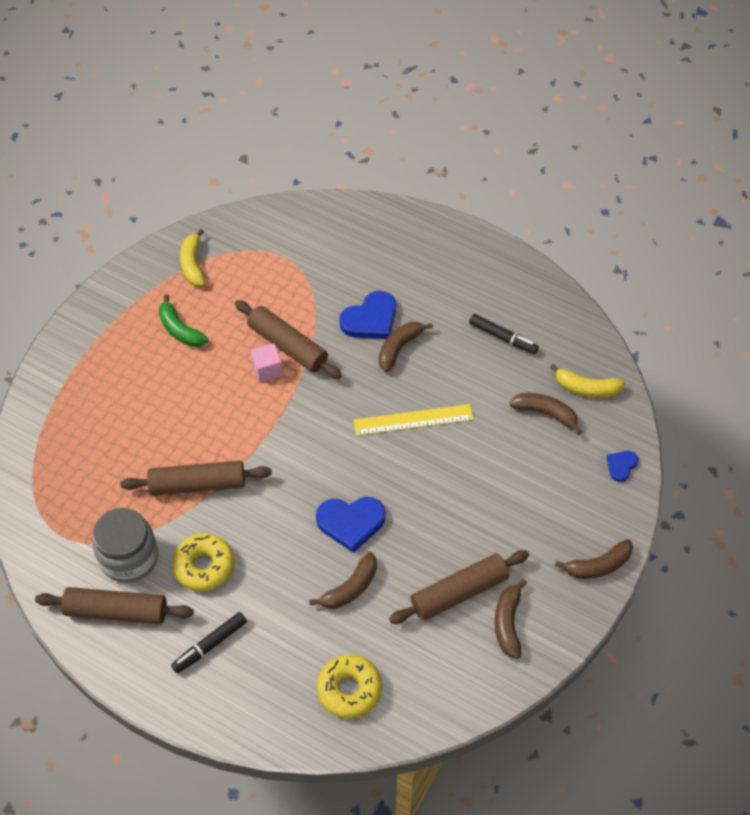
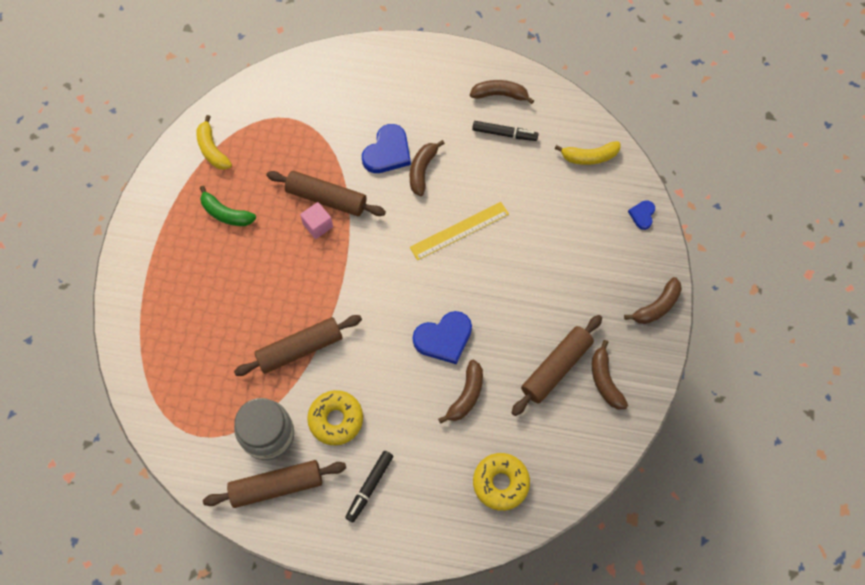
camera: 20 degrees left, 10 degrees up
(546, 413) = (565, 189): brown banana -> brown banana (500, 95)

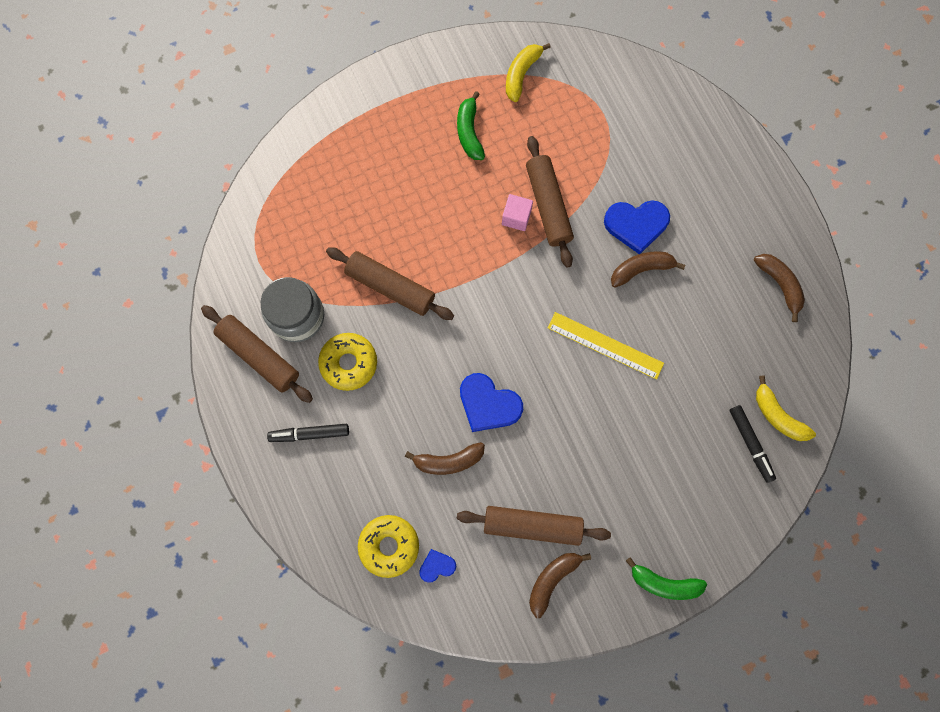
camera: 55 degrees right, 10 degrees up
(504, 134) = (740, 318): black marker -> black marker (750, 444)
(642, 215) = (753, 508): blue heart -> blue heart (437, 566)
(656, 306) = (664, 583): brown banana -> green banana

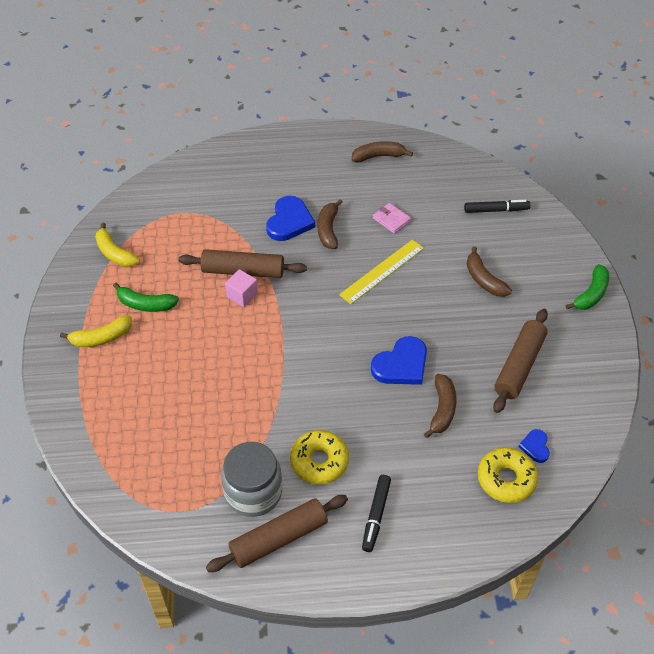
camera: 70 degrees left, 25 degrees down
(390, 287) = (260, 406): brown rolling pin -> none
(552, 579) = (569, 366): brown banana -> brown banana (484, 279)
(684, 331) = (391, 220): none -> pink wallet
(778, 415) = (479, 188): yellow banana -> yellow banana (101, 338)

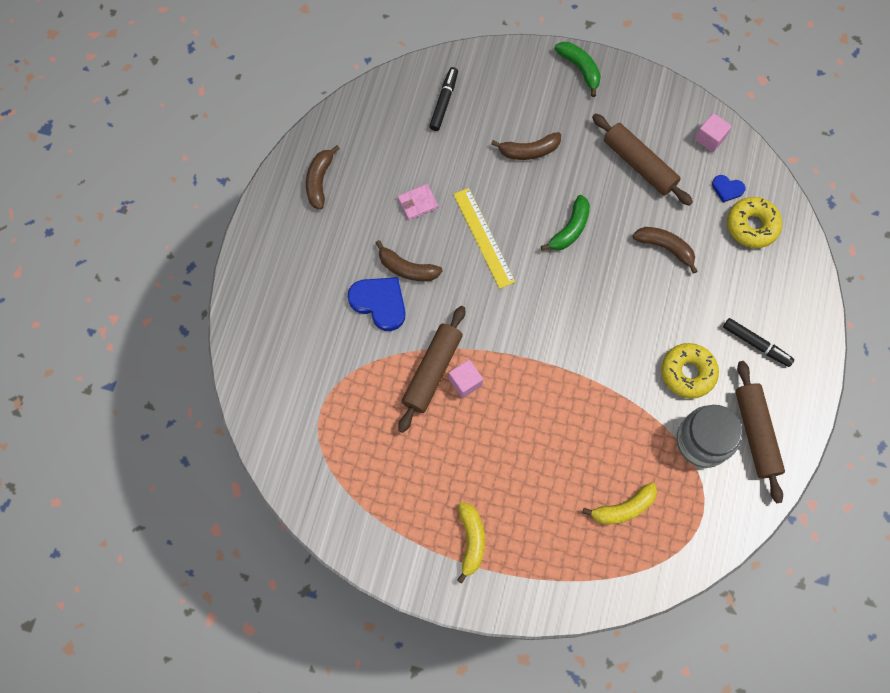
camera: 70 degrees left, 20 degrees up
(115, 253) = (354, 499): yellow banana -> yellow banana (623, 508)
(145, 304) = (441, 484): green banana -> green banana (570, 229)
(401, 365) = (604, 263): blue heart -> none
(583, 417) = (710, 138): none -> pink cube

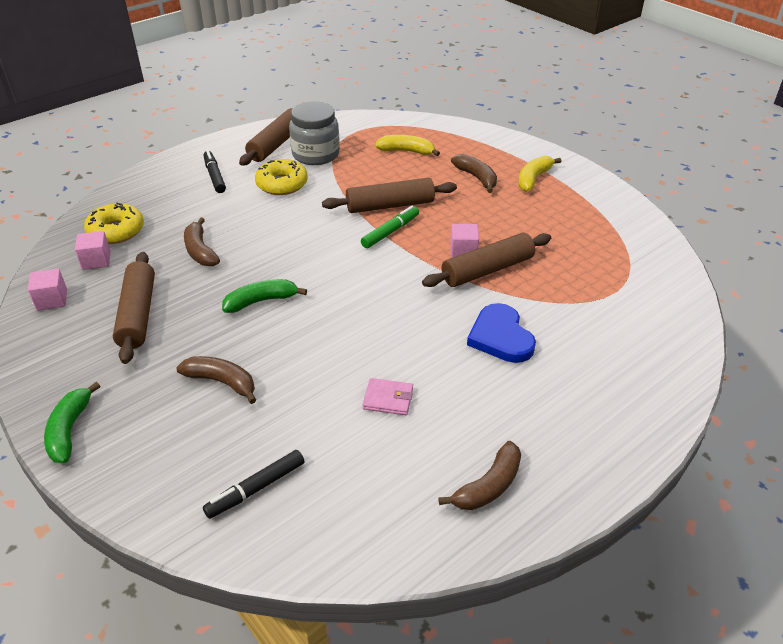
camera: 145 degrees left, 30 degrees down
(407, 268) = (449, 349): brown banana -> brown banana (476, 178)
(483, 237) = (348, 335): yellow ruler -> none
(541, 369) = (390, 232): none -> green marker
(570, 405) = (390, 205): none -> brown rolling pin
(727, 189) = (96, 260): blue heart -> pink cube

